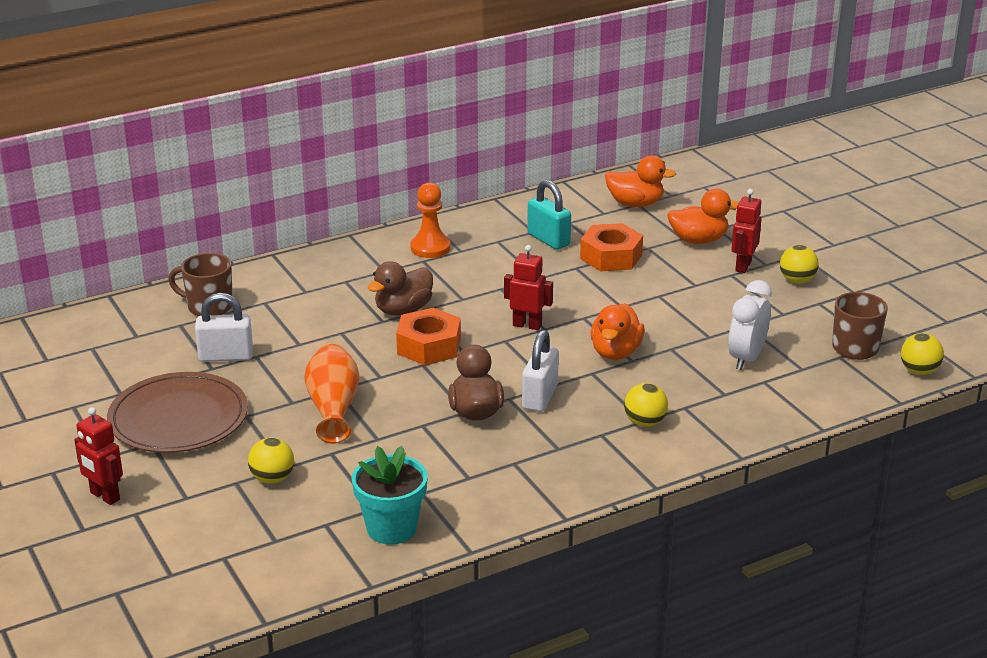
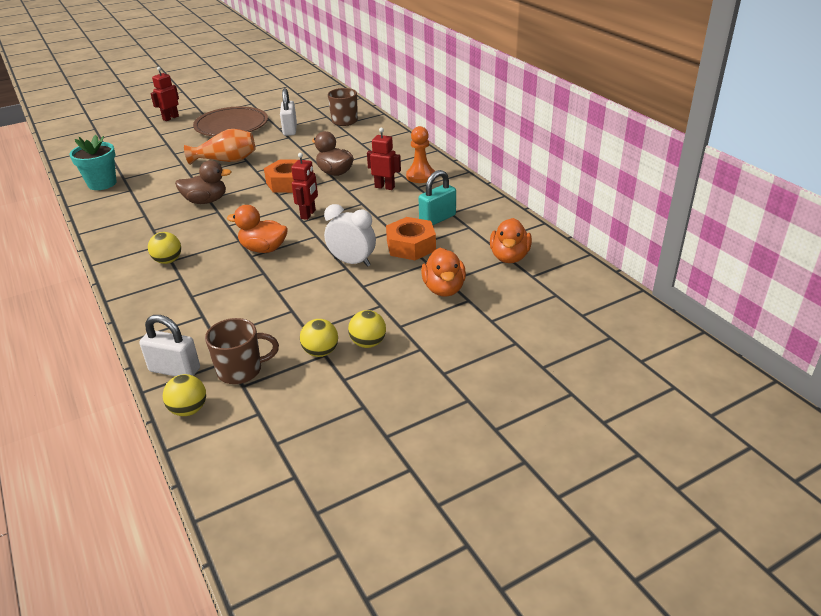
camera: 90 degrees right, 5 degrees up
(272, 479) = (165, 151): yellow ball -> yellow ball (321, 352)
(540, 397) = (215, 221): white padlock -> white padlock (175, 370)
(743, 266) = (395, 312): red robot -> red robot (384, 187)
(746, 358) = (239, 308): white clock -> white clock (352, 262)

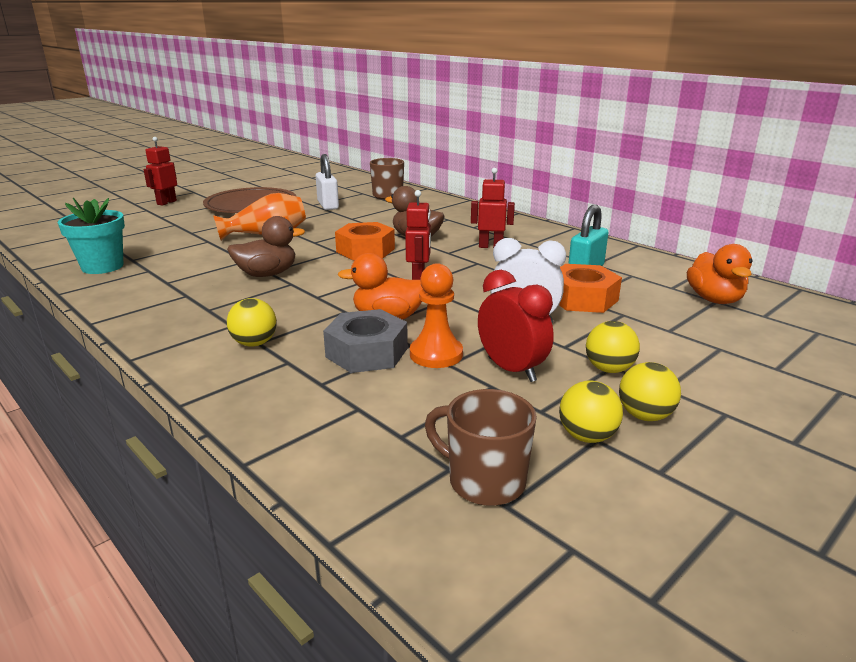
camera: 15 degrees left, 10 degrees down
(175, 370) = (367, 496): white padlock -> none
(189, 410) = (442, 564): yellow ball -> yellow ball (609, 369)
(232, 276) = (367, 352): none -> grey nut
(241, 370) = (484, 481): brown mug -> brown mug turned 120 degrees counterclockwise
(313, 300) = (511, 369): none -> red clock
(420, 176) = (523, 235): orange pawn -> orange pawn (436, 354)
(444, 289) = (675, 339): orange duck -> none

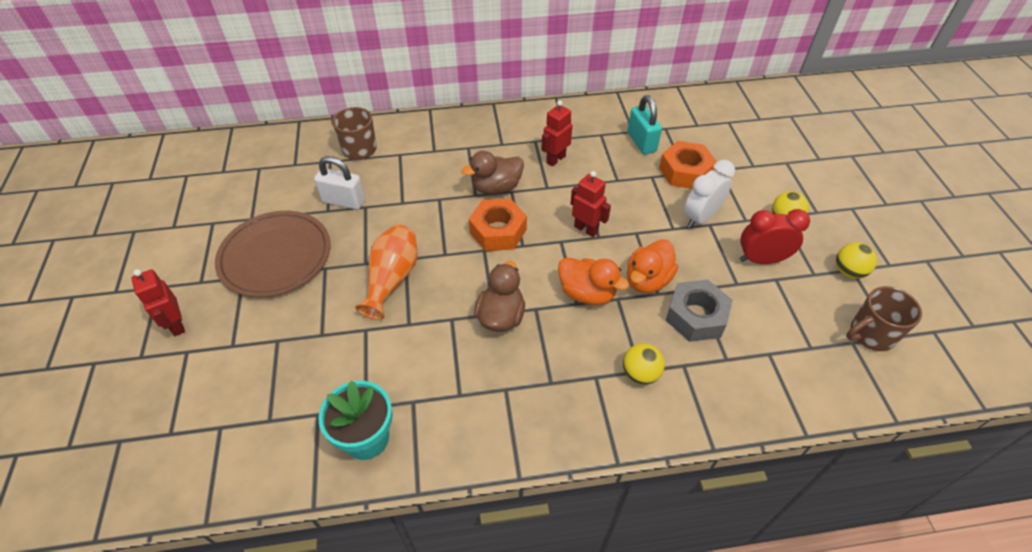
camera: 55 degrees left, 25 degrees up
(436, 354) = (720, 283): orange pawn -> none
(645, 416) = (839, 238): yellow ball -> none
(714, 299) = (726, 121): orange duck -> orange duck (587, 293)

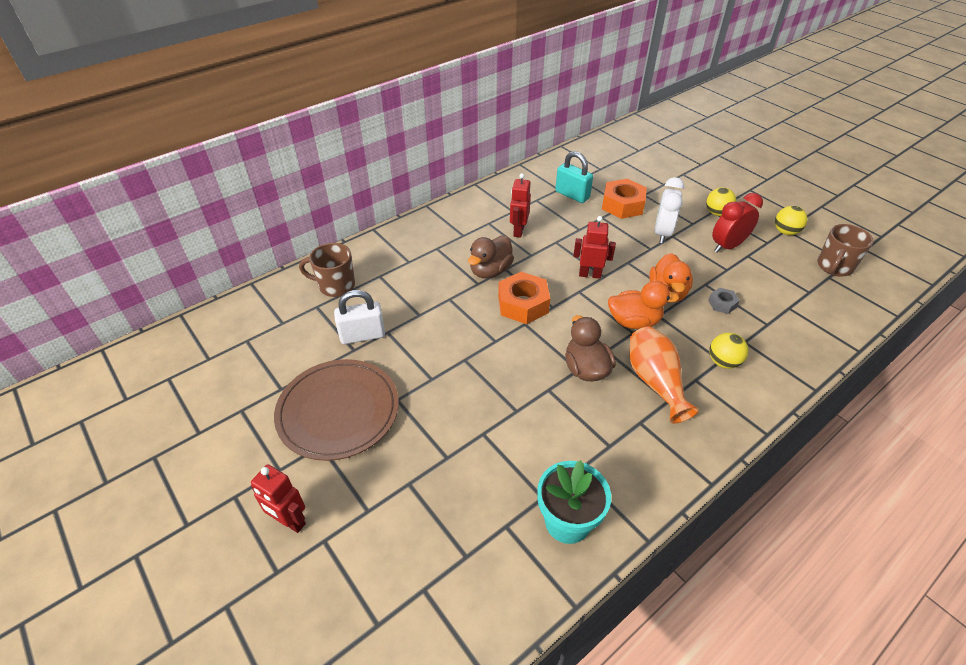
camera: 30 degrees left, 5 degrees down
(392, 279) = (468, 381): orange vase -> orange vase (655, 382)
(696, 316) = (722, 304): grey nut -> grey nut, size x0.51

